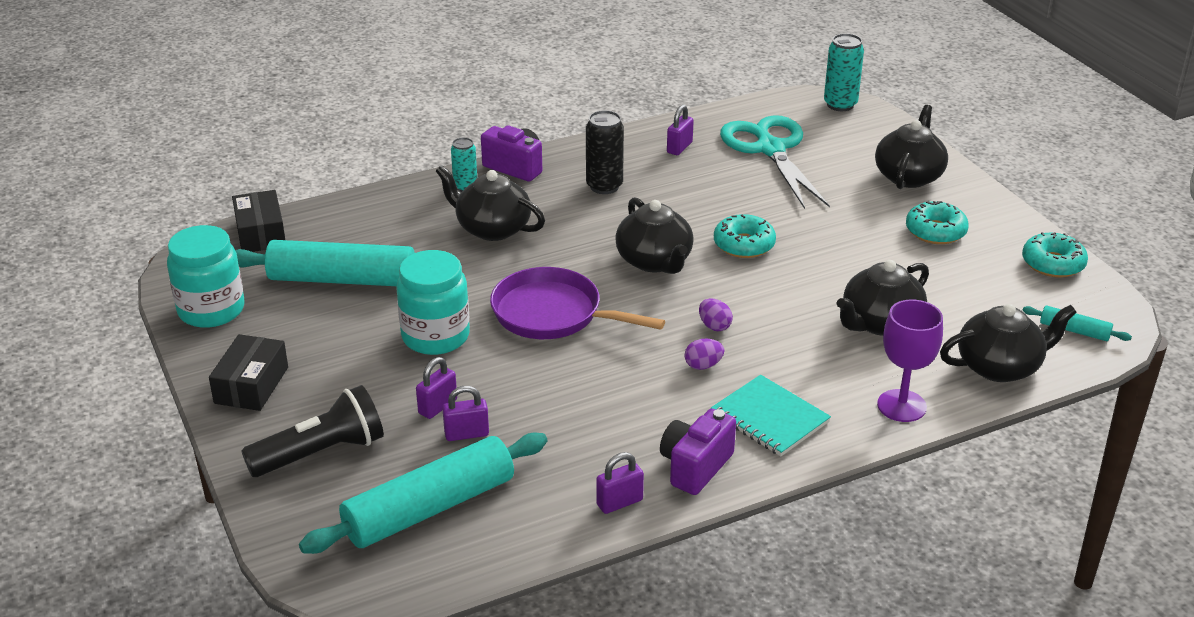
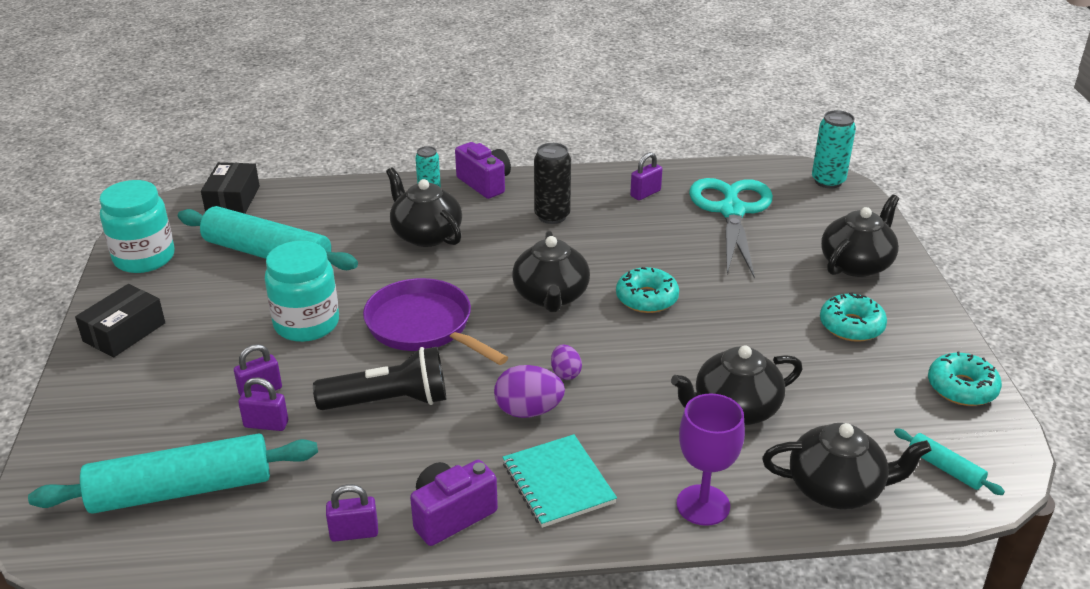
camera: 20 degrees right, 0 degrees up
(321, 453) = (132, 410): black flashlight -> black flashlight (389, 401)
(703, 365) = (528, 411): purple egg -> purple egg, size x1.67

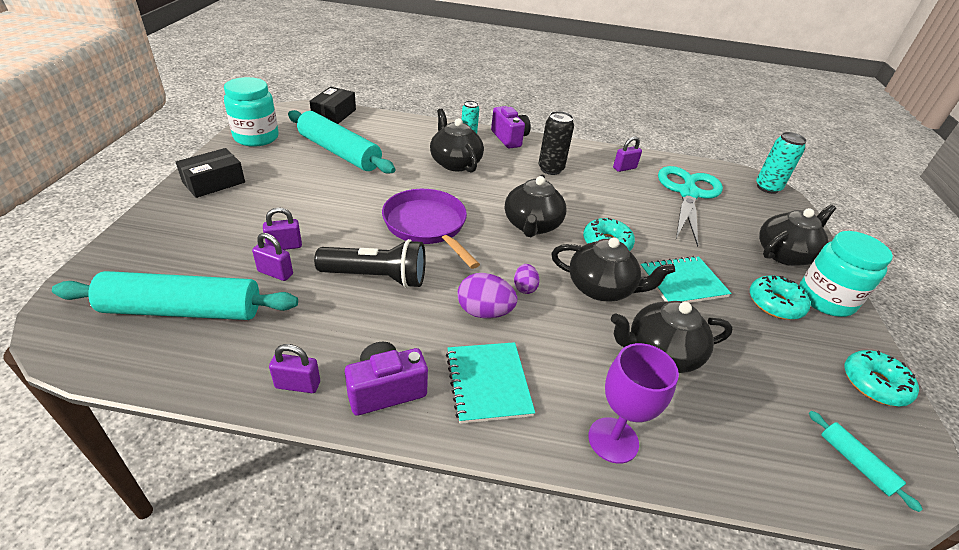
camera: 10 degrees right, 5 degrees up
(306, 324) = (343, 205): turquoise jar -> turquoise jar (825, 299)
(744, 325) = (682, 282): none -> turquoise notebook
(837, 488) = (745, 456): black teapot -> black teapot (601, 288)

